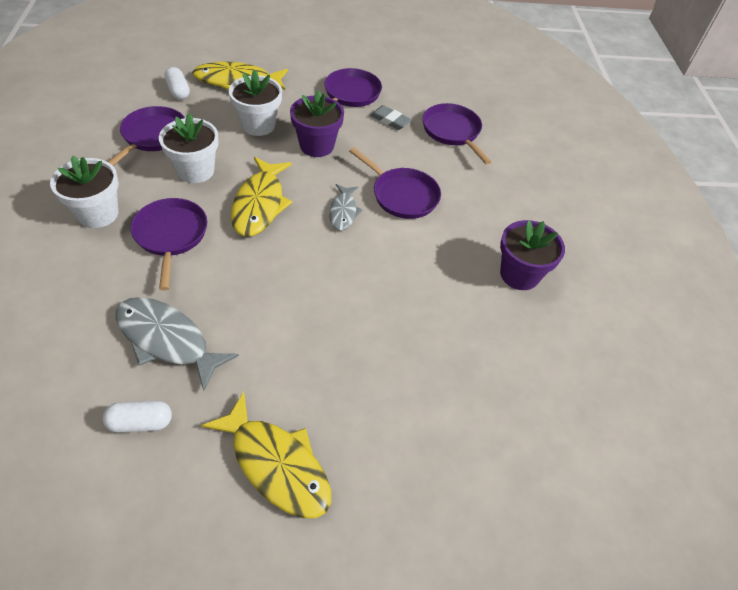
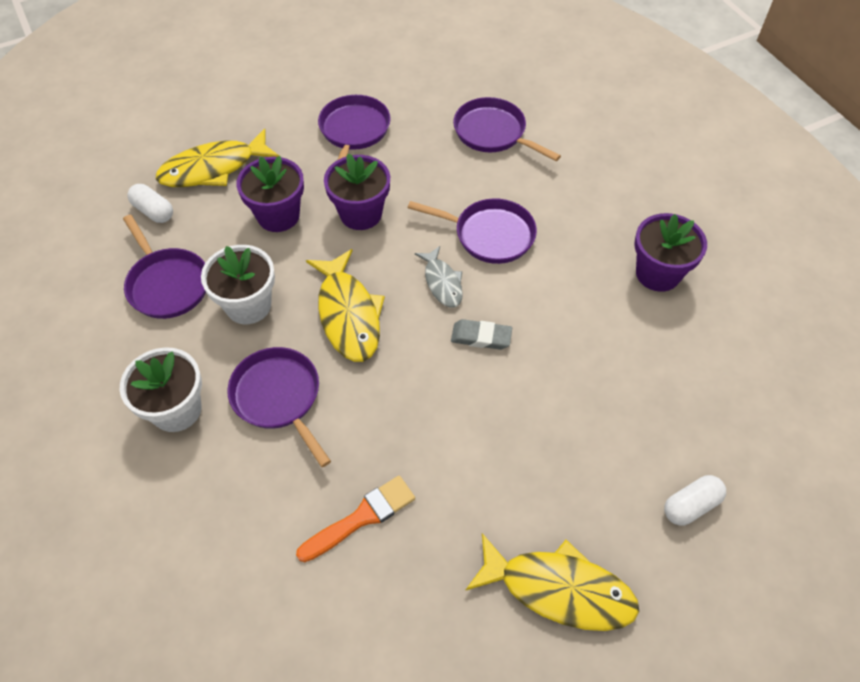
camera: 20 degrees left, 5 degrees up
(141, 422) = (399, 618): white capsule -> white capsule (690, 505)
(153, 136) = (167, 284): purple pan -> purple pan turned 150 degrees clockwise
(167, 340) = (361, 517): grey fish -> orange brush
(258, 125) = (278, 216): white flower pot -> purple flower pot
(390, 120) = (419, 146): grey eraser -> grey eraser (481, 337)

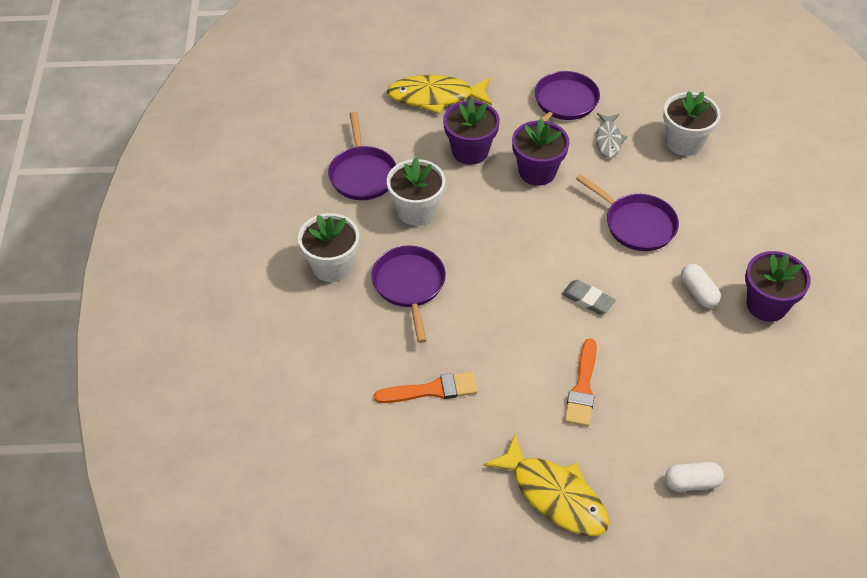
camera: 25 degrees right, 5 degrees down
(153, 211) = (375, 115): white capsule -> white capsule (698, 292)
(348, 314) = (490, 245): yellow fish -> none
(442, 282) = (577, 247): grey fish -> grey fish (608, 140)
(493, 133) = (684, 142): purple pan -> white flower pot
(525, 442) = (582, 387): none -> orange brush

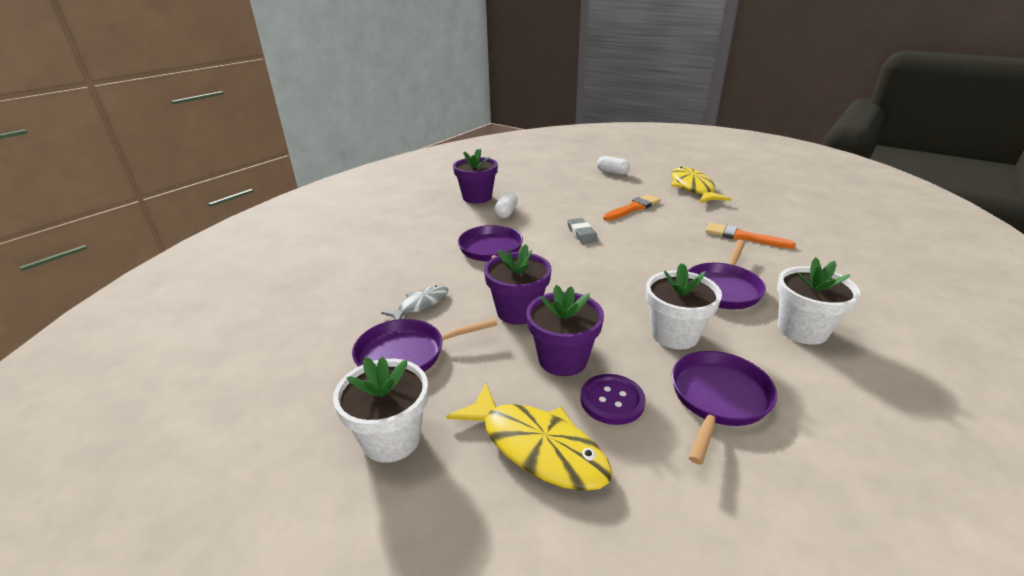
camera: 140 degrees left, 20 degrees down
(419, 141) = (612, 400): none -> purple button
(684, 142) = (370, 275): white flower pot -> white flower pot (391, 439)

